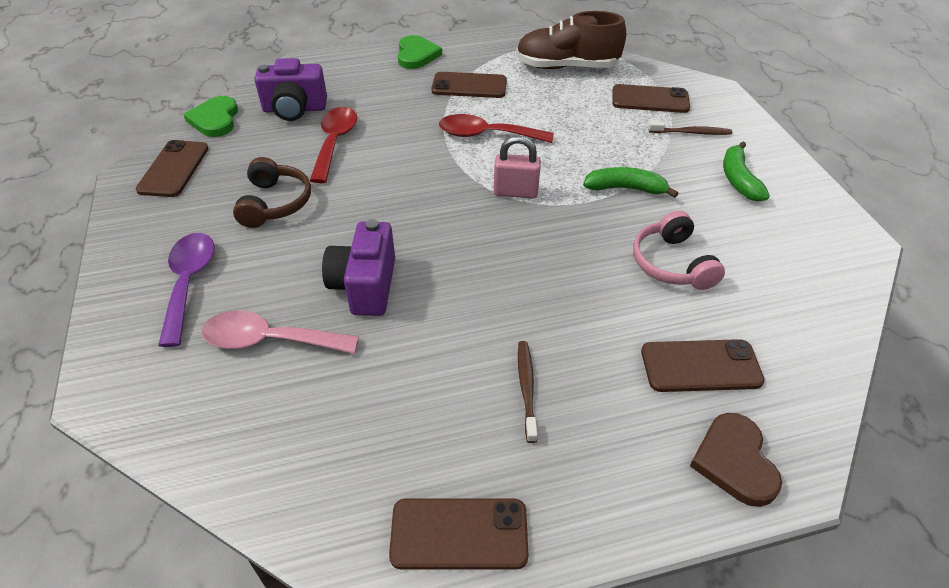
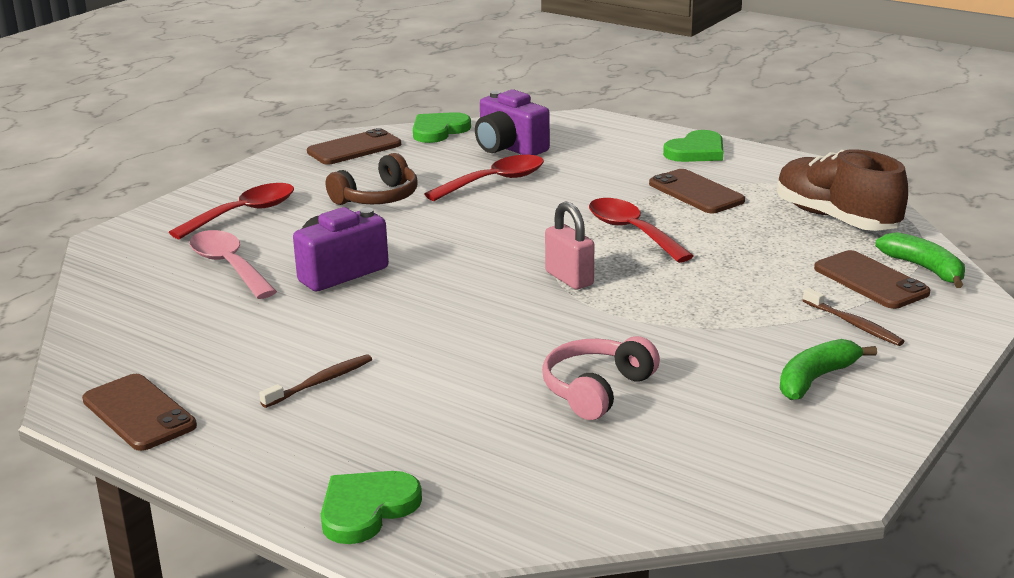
camera: 50 degrees right, 20 degrees down
(189, 283) = (244, 213): purple spoon -> red spoon
(625, 188) = (676, 325): green banana -> green banana (924, 269)
(700, 366) = (467, 453): brown phone -> none
(734, 461) = (367, 509): brown heart -> green heart

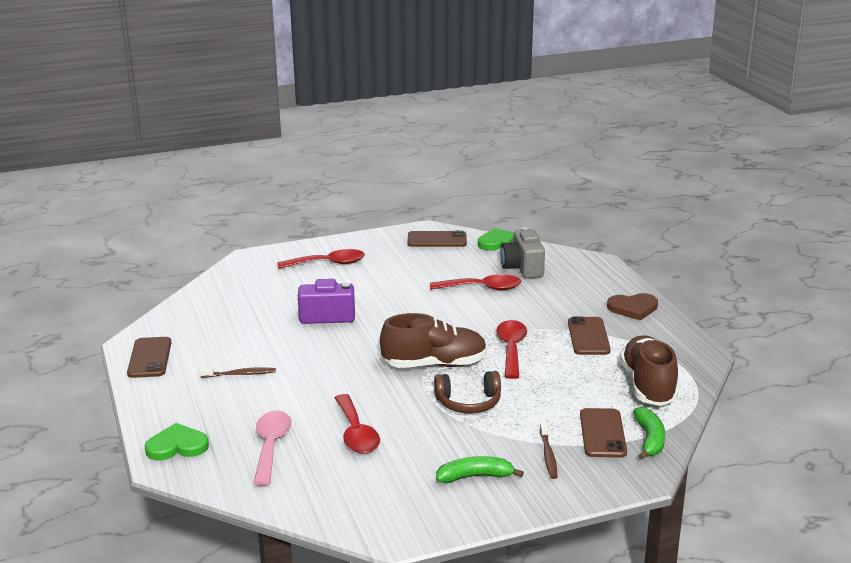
camera: 35 degrees right, 0 degrees up
(229, 266) = (282, 293): pink spoon -> pink spoon (271, 446)
(377, 197) = (406, 277): brown headphones -> brown headphones (468, 402)
(509, 148) = (522, 268): purple camera -> grey camera
(569, 278) = (434, 364): pink padlock -> brown shoe
(597, 390) = (356, 433): pink headphones -> red spoon
(696, 151) = (633, 308): green heart -> brown heart

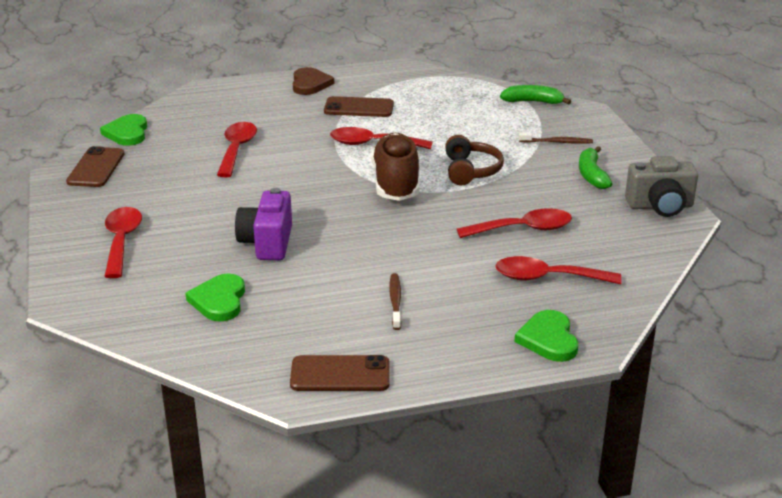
camera: 85 degrees left, 5 degrees up
(247, 306) = (219, 300): none -> green heart
(271, 446) = (547, 278): pink spoon -> red spoon
(522, 268) = (199, 125): grey camera -> grey camera (660, 206)
(602, 433) = (524, 118): brown phone -> none
(648, 386) = (450, 93): brown shoe -> none

